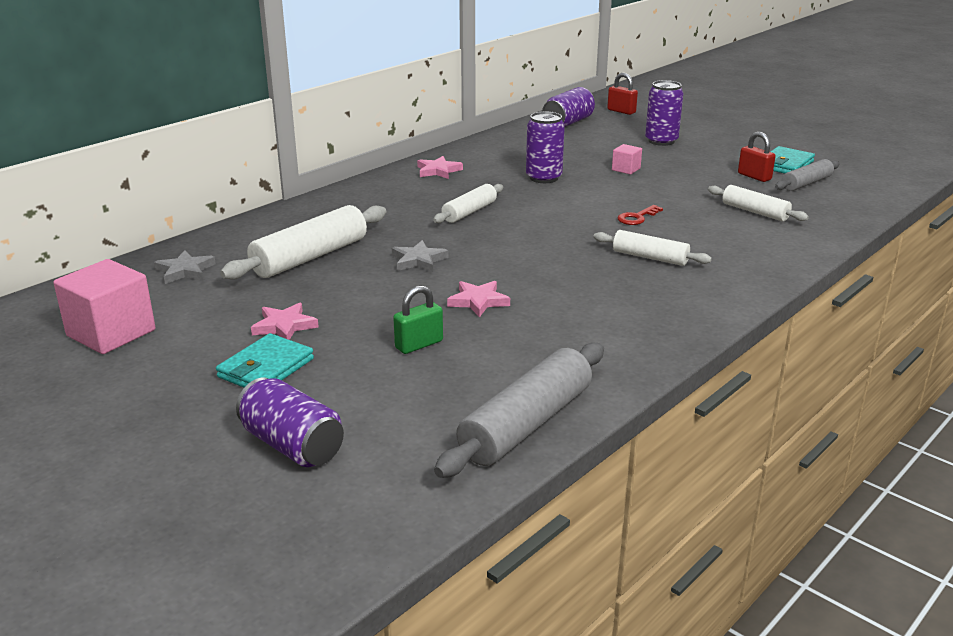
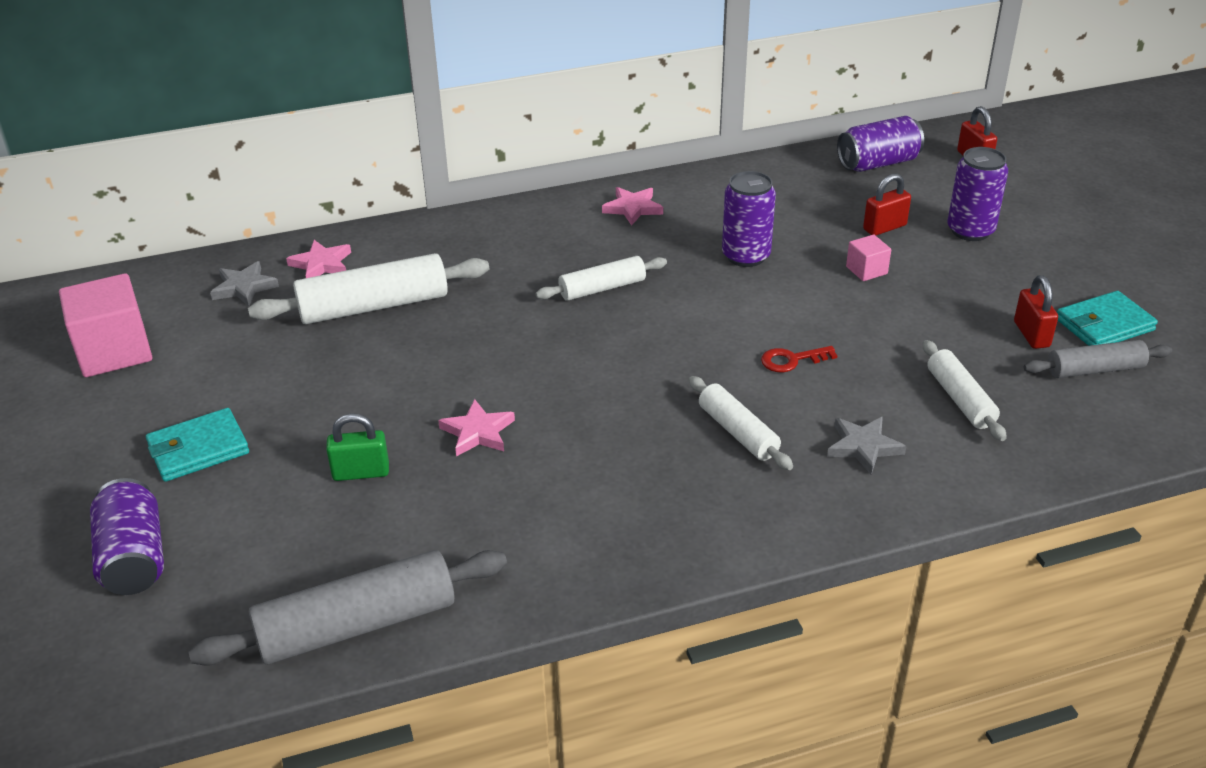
camera: 30 degrees right, 10 degrees up
(284, 326) = (263, 398): pink star -> pink star (321, 264)
(418, 260) = (475, 348): grey star -> grey star (863, 447)
(610, 149) = (884, 227): none -> red padlock

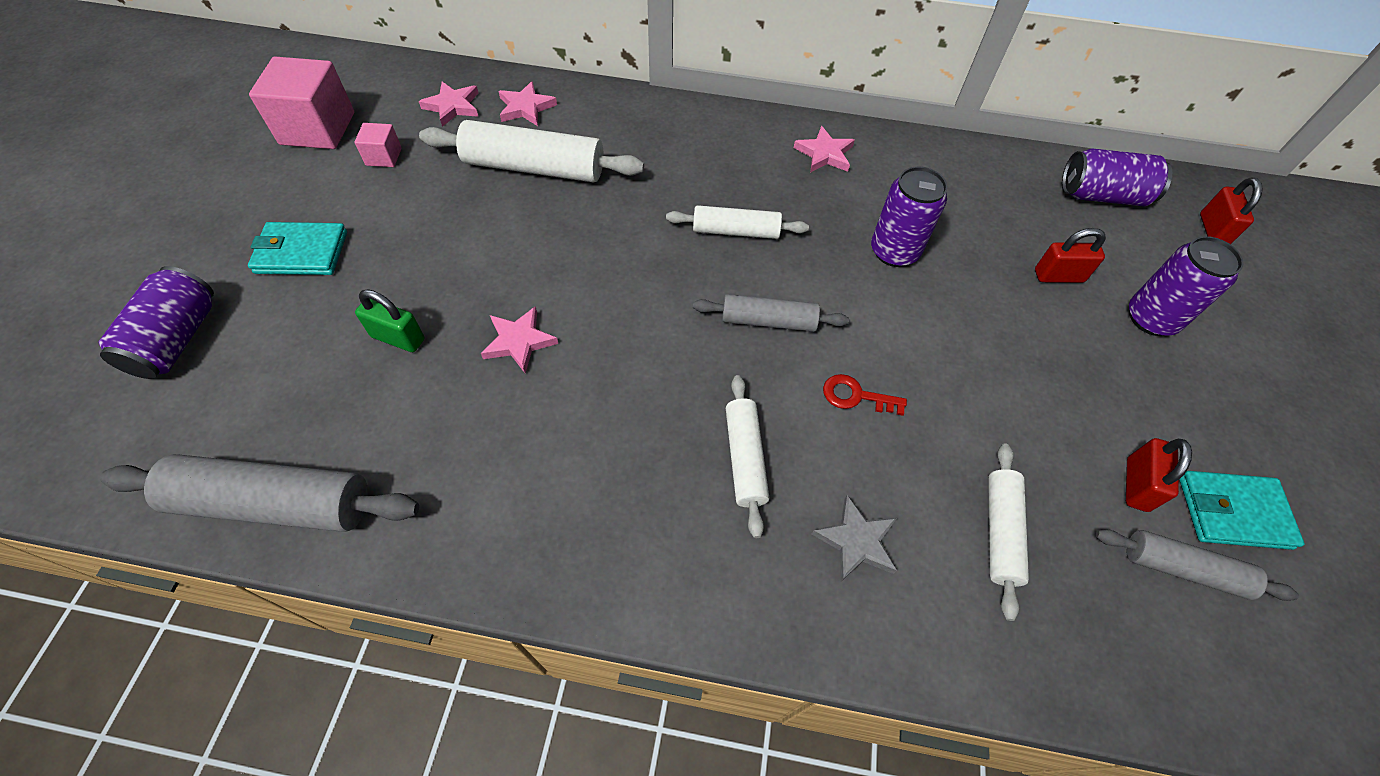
camera: 25 degrees right, 20 degrees up
(244, 287) = (453, 106): grey star -> pink star
(682, 339) = (768, 321): none -> grey rolling pin
(866, 270) = (1005, 320): pink cube -> pink cube (384, 157)

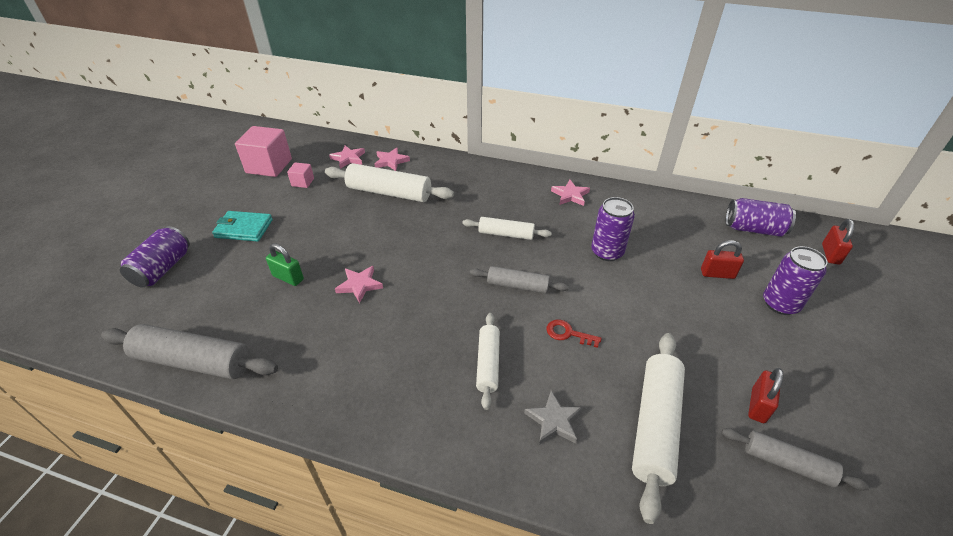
camera: 10 degrees right, 15 degrees down
(1000, 532) = (655, 425): white rolling pin -> white rolling pin, size x1.68
(1233, 512) = (829, 430): turquoise wallet -> none

